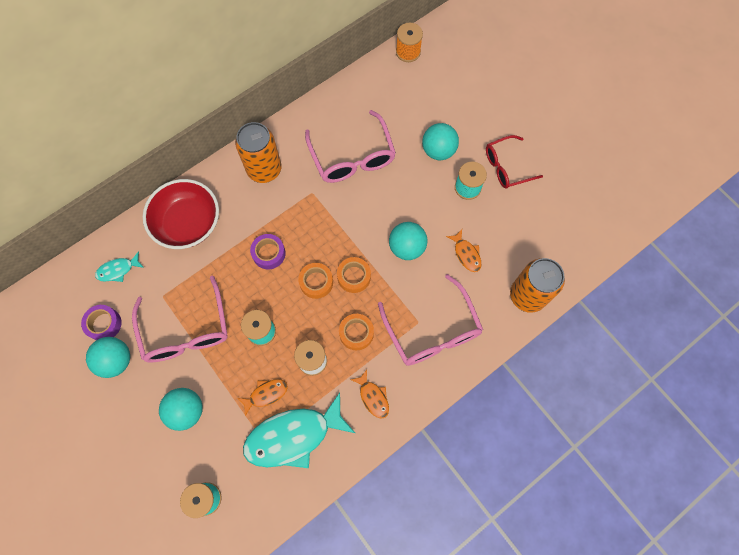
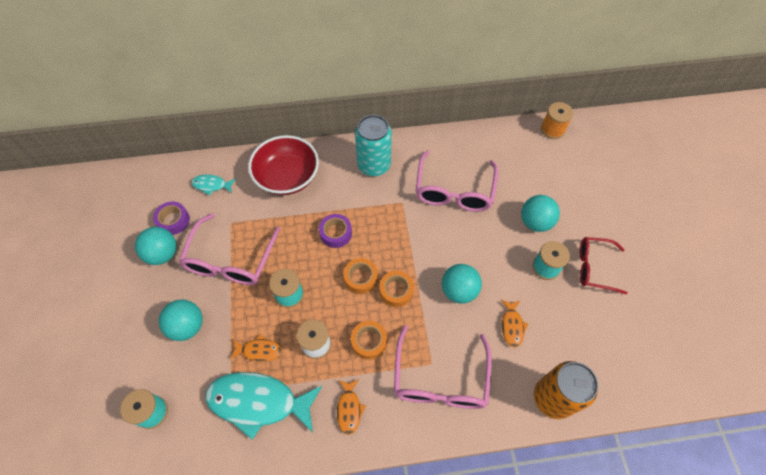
camera: 30 degrees right, 10 degrees down
(264, 169) = (374, 165): orange can -> turquoise can

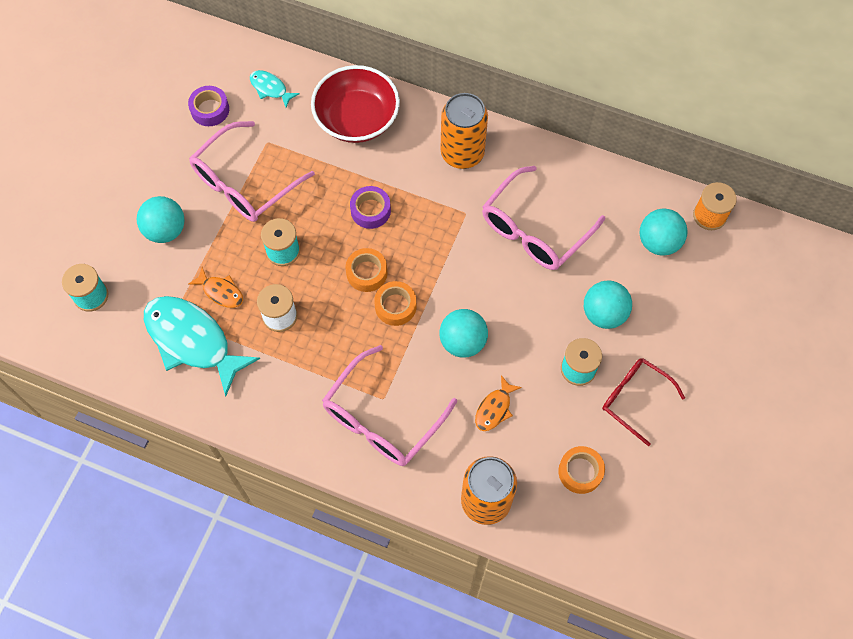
camera: 30 degrees right, 5 degrees up
(163, 254) = (180, 141): turquoise ball -> turquoise ball (658, 242)
(349, 409) = (274, 396): orange fish -> none
(369, 341) = (334, 342): orange tape -> orange tape (580, 472)
(374, 165) = (462, 153): turquoise can -> orange can

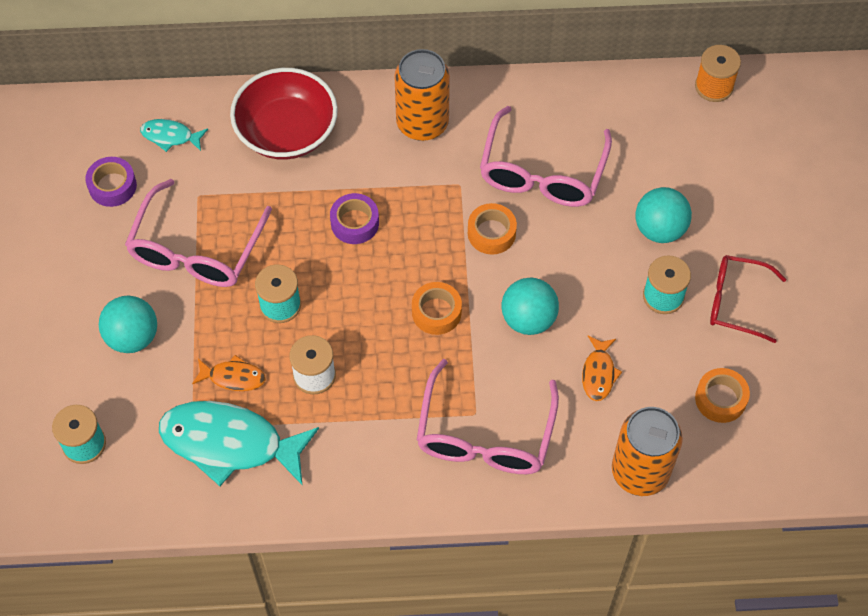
camera: 25 degrees left, 5 degrees down
(367, 273) = (386, 290): orange tape -> orange tape (491, 233)
(658, 242) = (677, 134): turquoise ball -> none

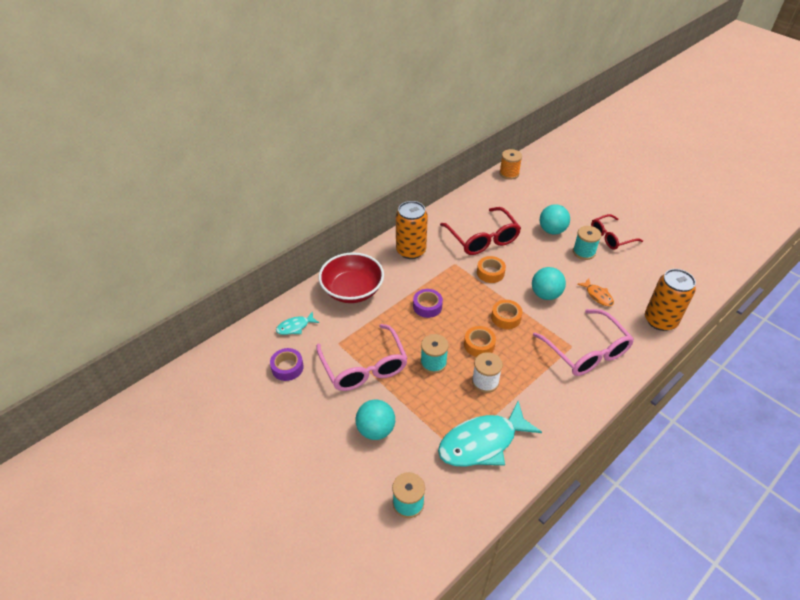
camera: 40 degrees left, 15 degrees down
(233, 377) = (448, 411): orange fish -> none
(542, 172) = (482, 238): pink glasses -> red glasses
(720, 399) = (651, 273): orange tape -> orange tape (479, 345)

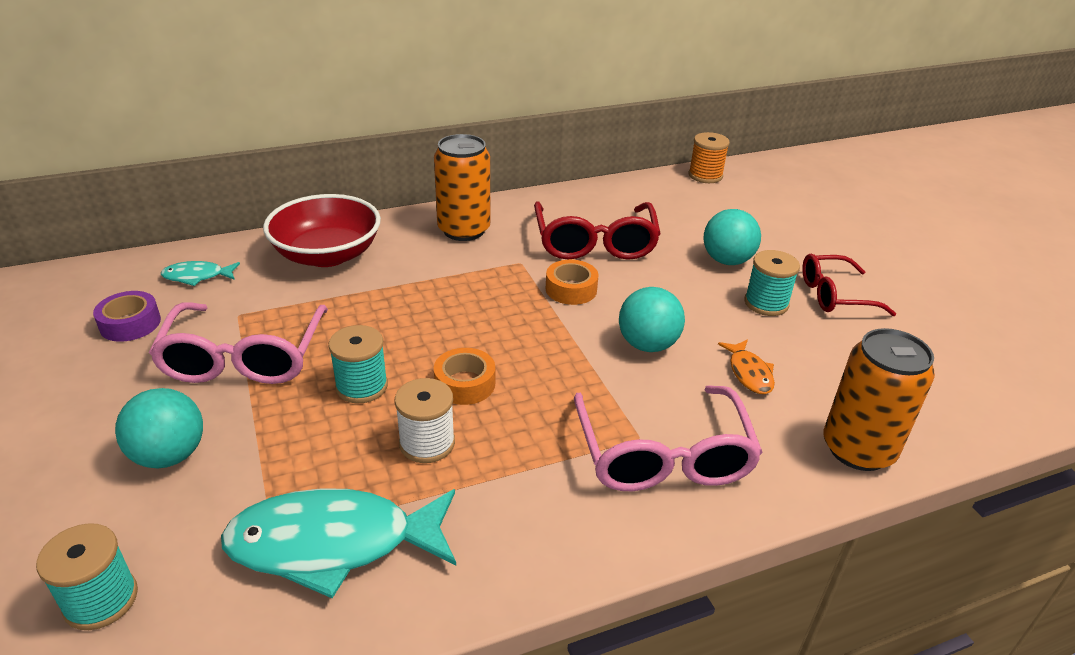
camera: 20 degrees right, 10 degrees down
(427, 306) = (424, 306): purple tape -> none
(506, 317) = (546, 358): orange tape -> none

